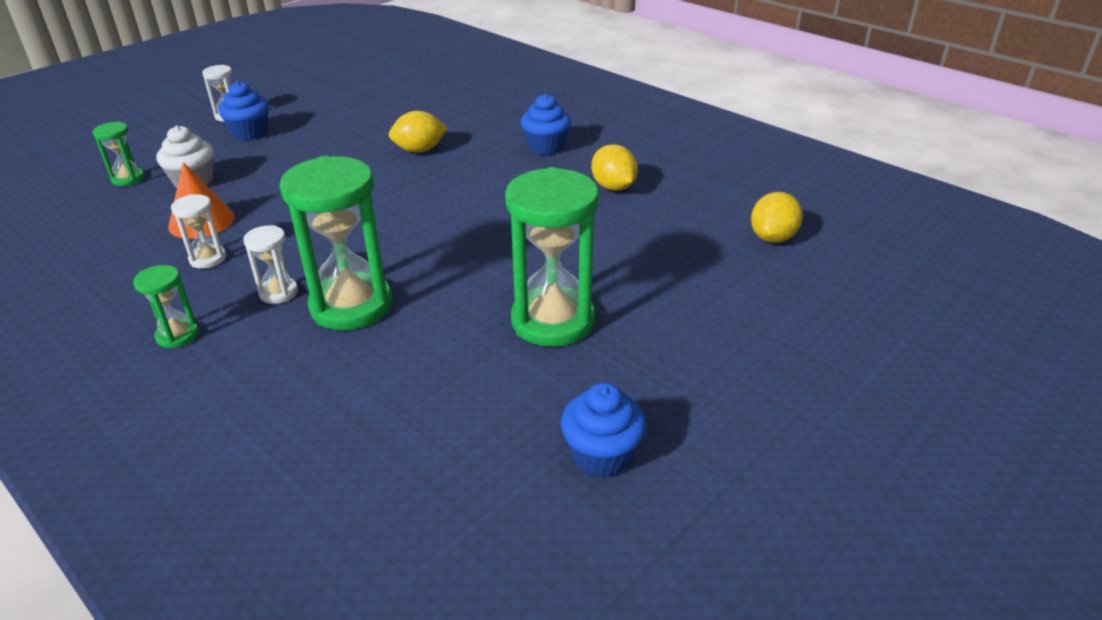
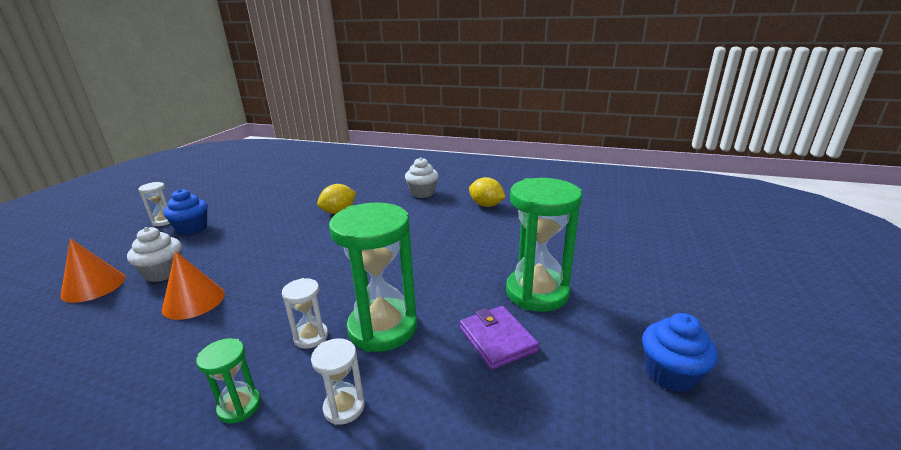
camera: 25 degrees left, 10 degrees down
(128, 179) = (94, 286): green hourglass -> orange cone
(208, 259) = (222, 329): white hourglass -> white hourglass (344, 407)
(454, 356) = (497, 339): none -> purple wallet
(546, 147) = (422, 193): blue cupcake -> white cupcake
(772, 238) = (601, 210): yellow lemon -> none

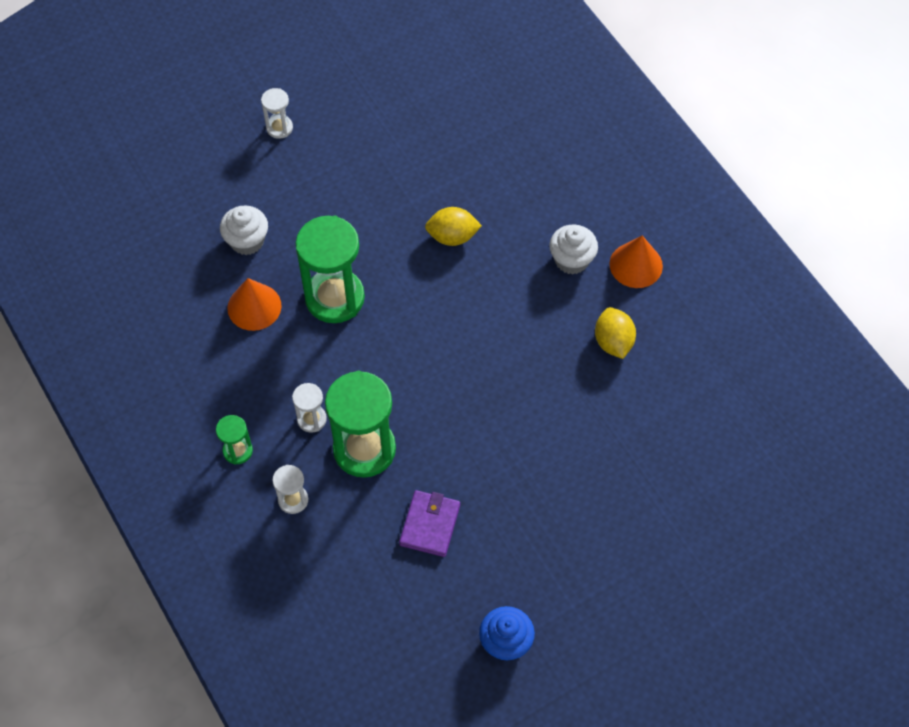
camera: 40 degrees right, 35 degrees up
(94, 286) = (191, 223): orange cone -> orange cone (636, 265)
(192, 228) = (298, 166): blue cupcake -> none
(537, 292) = (510, 506): green hourglass -> green hourglass (335, 298)

